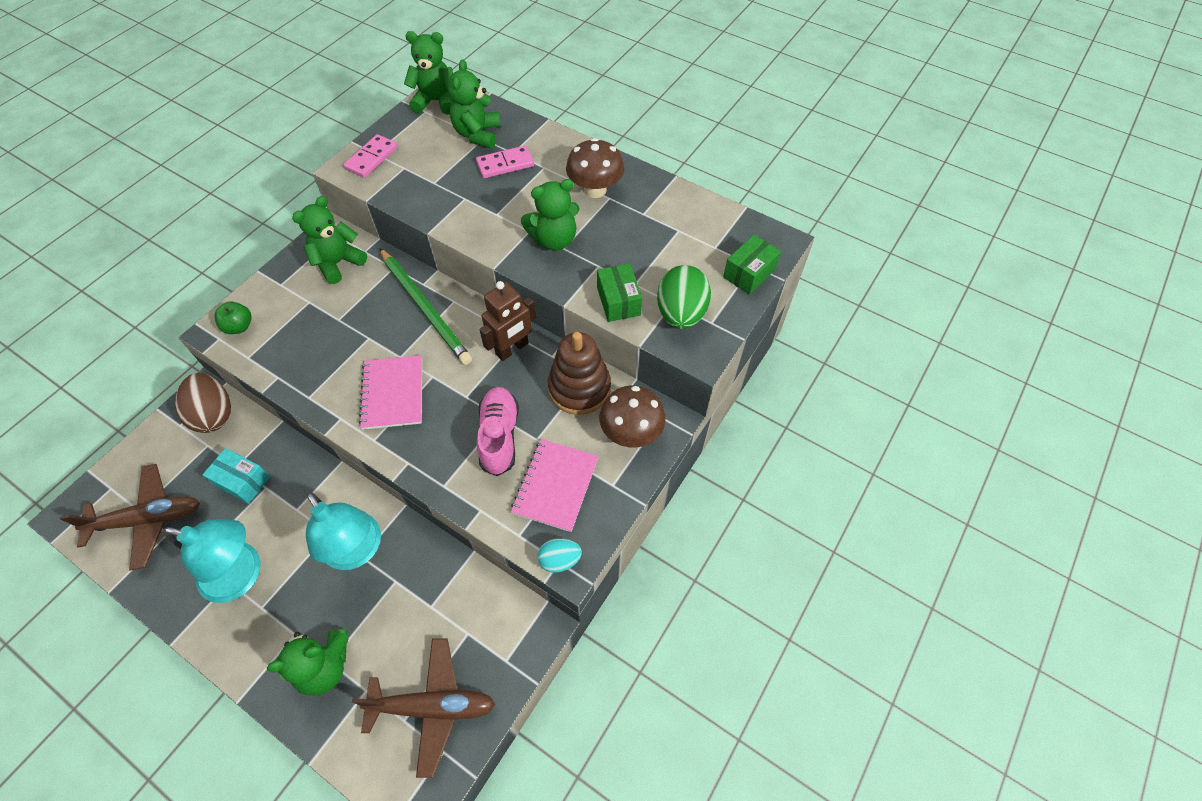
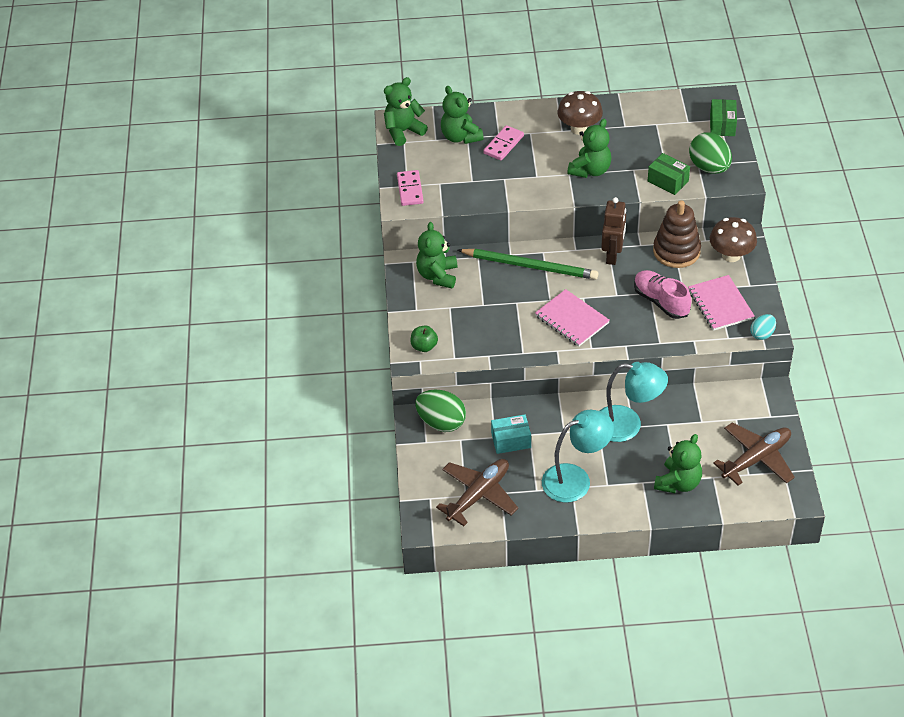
camera: 35 degrees left, 10 degrees down
(214, 415) = (441, 422): brown egg -> green egg

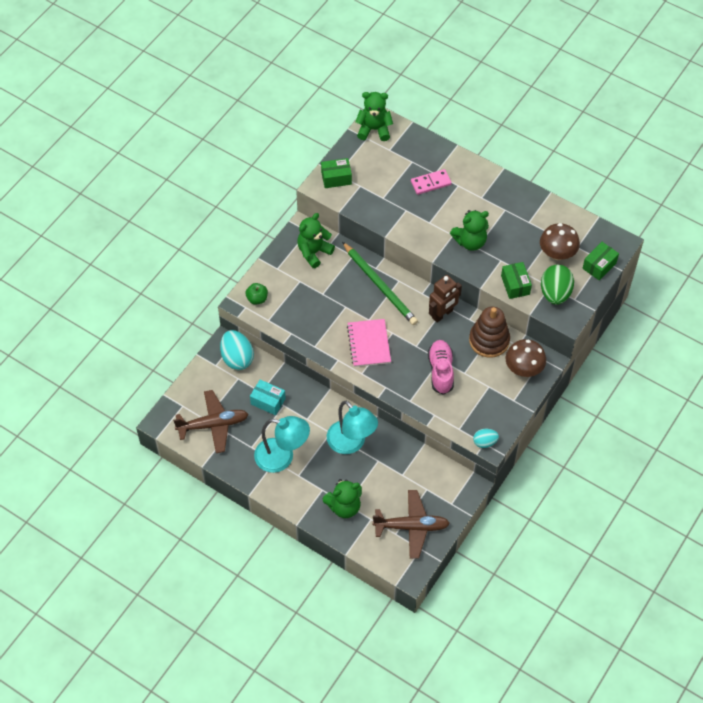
camera: 35 degrees right, 10 degrees up
(410, 189) = (336, 178): pink domino -> green box
(441, 422) = (237, 358): green egg -> turquoise egg
(460, 137) = (408, 158): green teddy bear -> none
(579, 128) = (495, 203): brown mushroom -> brown mushroom (557, 253)
(720, 304) = (479, 401): pink notebook -> none

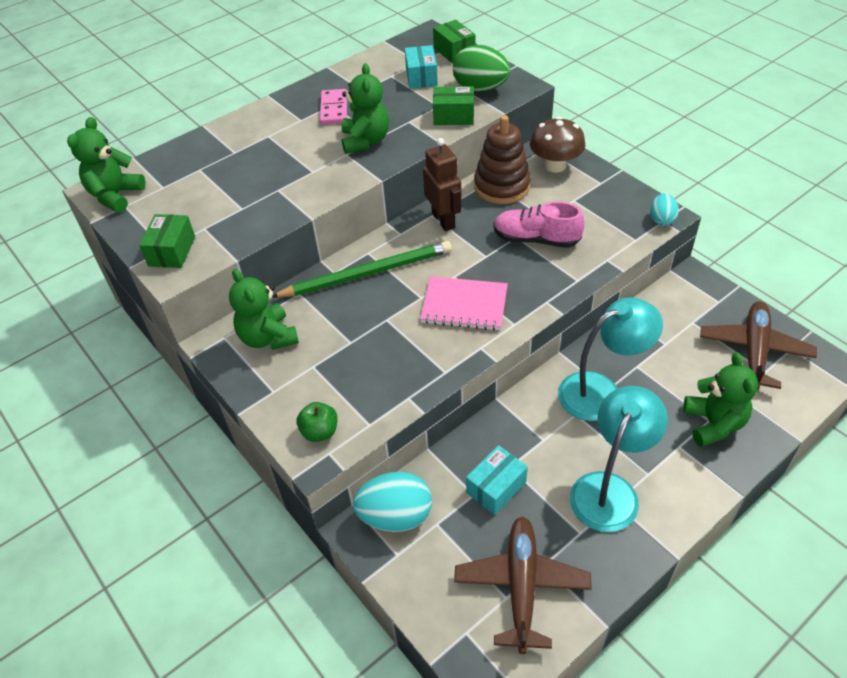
camera: 70 degrees left, 10 degrees down
(430, 183) = (248, 158): pink domino -> pink domino (334, 109)
(557, 253) = (421, 77): brown mushroom -> turquoise box

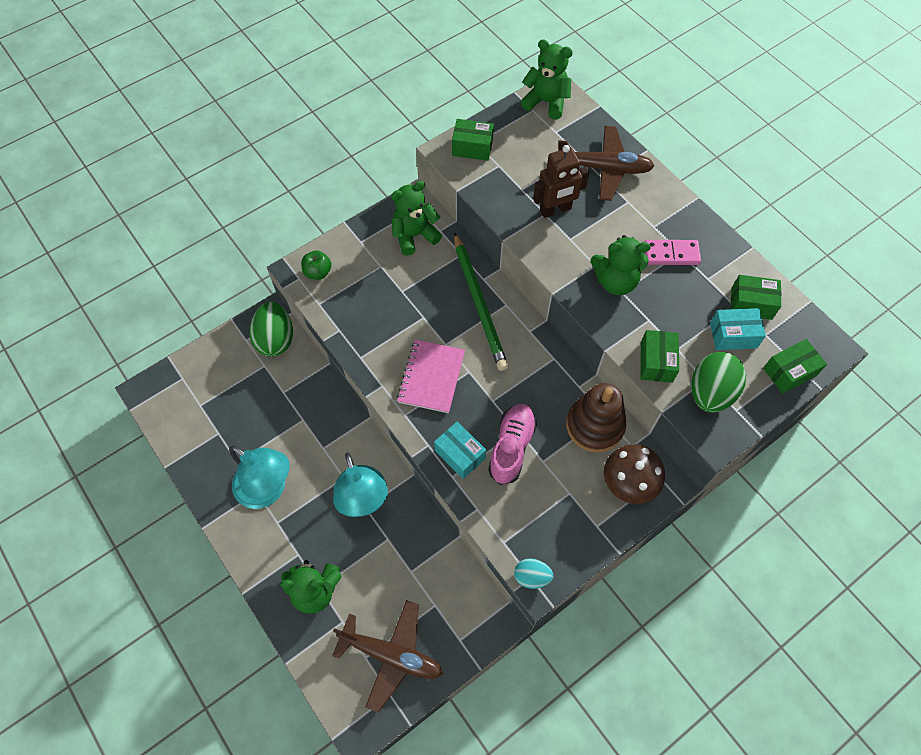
camera: 90 degrees right, 15 degrees up
(388, 68) = (751, 304): none -> green box
(395, 516) = (275, 339): turquoise egg -> green egg
(443, 220) = (545, 368): brown robot -> brown robot (555, 210)
(496, 487) = (286, 408): turquoise box -> turquoise box (460, 454)
(521, 585) = (205, 416): brown plane -> brown plane (604, 168)

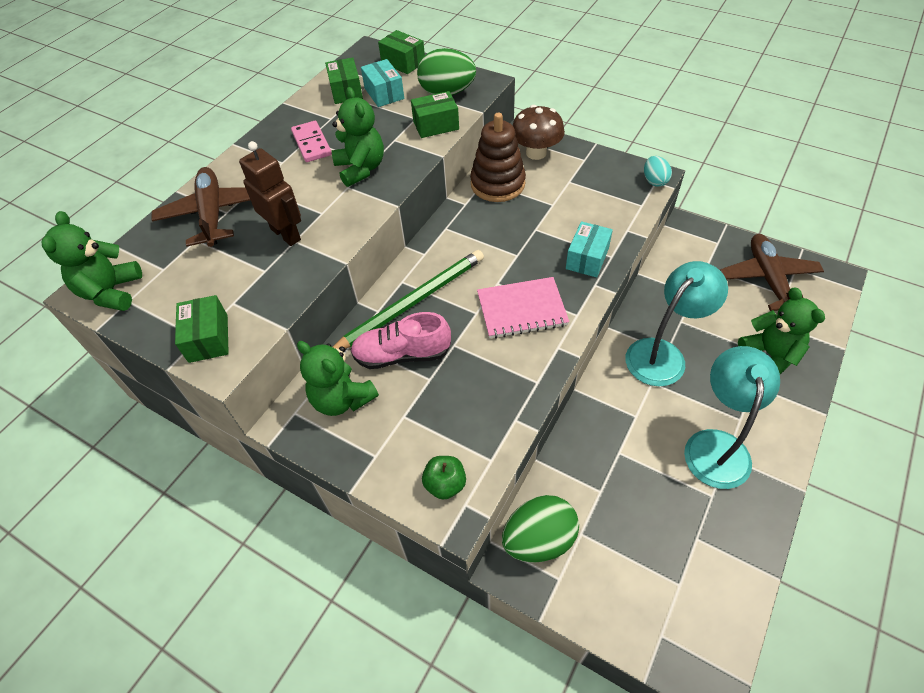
camera: 110 degrees left, 10 degrees down
(511, 447) = (555, 227): pink shoe -> pink shoe (402, 355)

